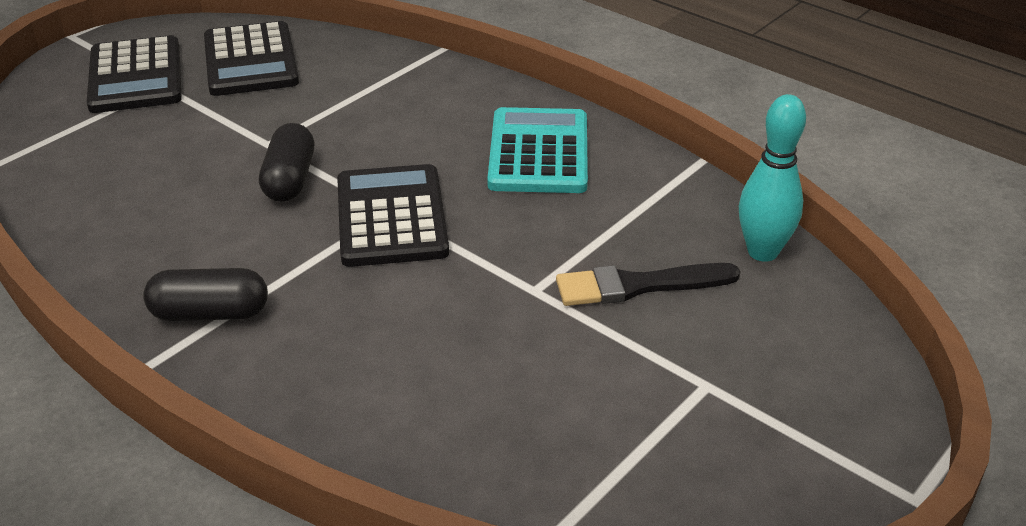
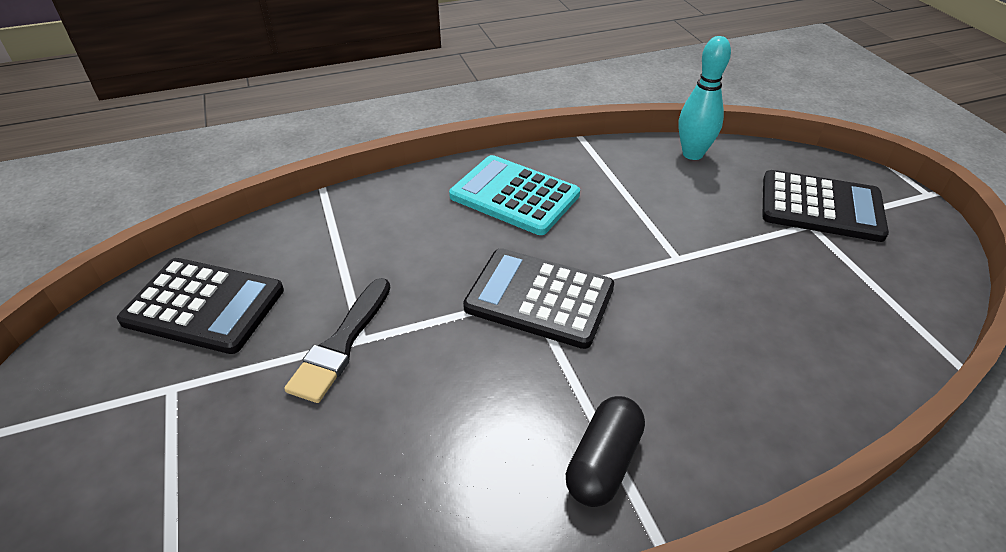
camera: 60 degrees left, 5 degrees up
(136, 76) = (126, 405): black calculator -> black calculator (821, 207)
(290, 179) = (434, 342): black capsule -> none
(638, 286) = (699, 212): black brush -> black brush (341, 344)

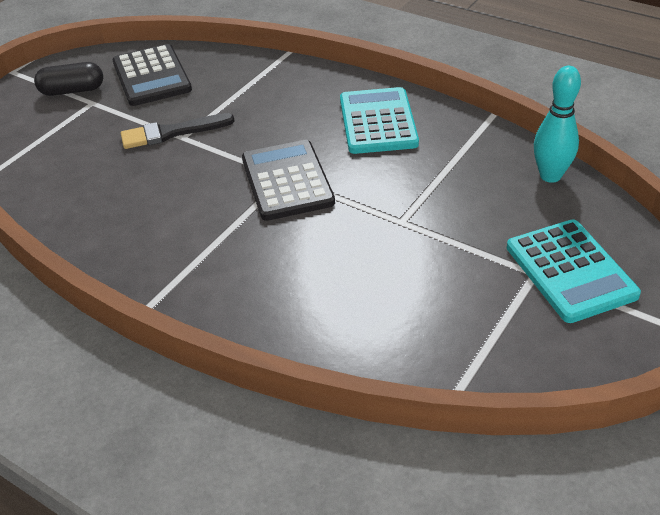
camera: 55 degrees right, 0 degrees up
(603, 462) = (179, 266): black capsule -> black capsule (72, 90)
(821, 207) = (570, 271): black calculator -> turquoise calculator

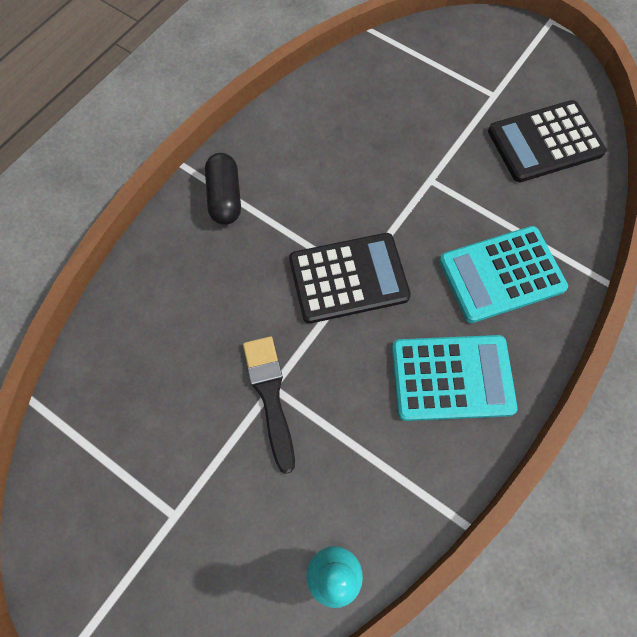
camera: 90 degrees right, 25 degrees up
(72, 90) = (515, 75): black capsule -> black capsule (225, 197)
(172, 133) = (437, 169): black brush -> black brush (270, 396)
(570, 271) = (170, 556): turquoise calculator -> turquoise calculator (501, 274)

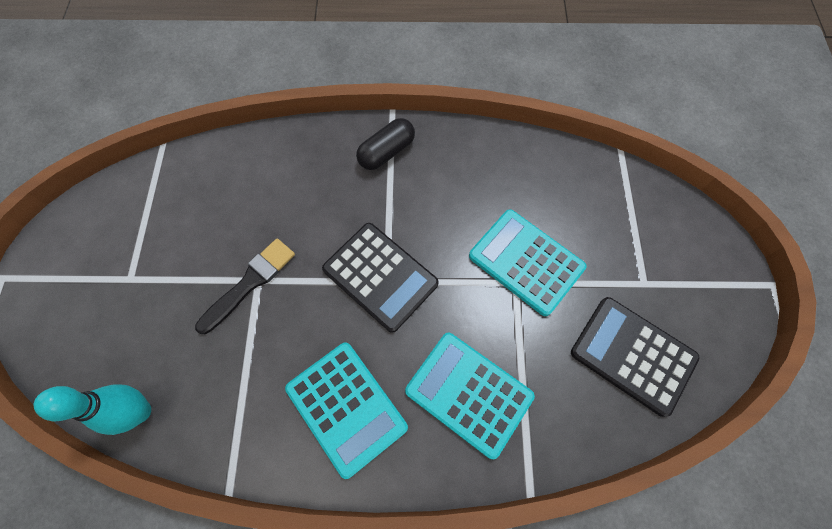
camera: 55 degrees right, 0 degrees up
(418, 160) = (526, 262): none -> turquoise calculator

